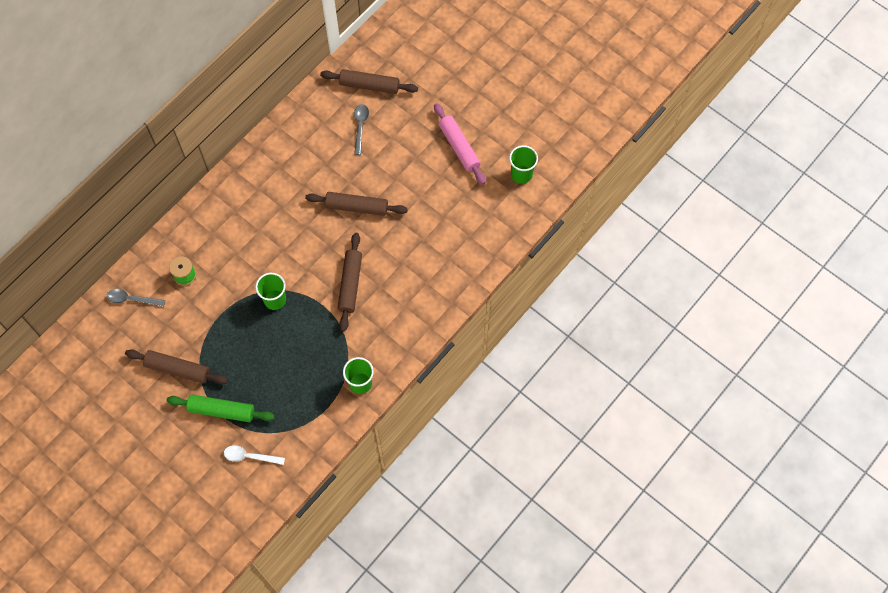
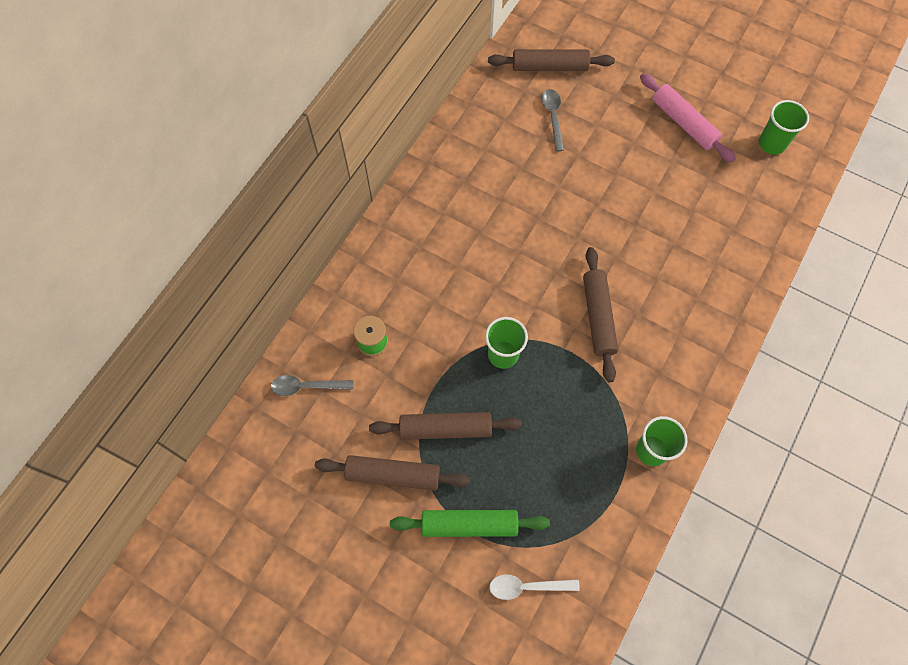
camera: 10 degrees left, 0 degrees up
(356, 207) = (577, 215): brown rolling pin -> brown rolling pin (445, 428)

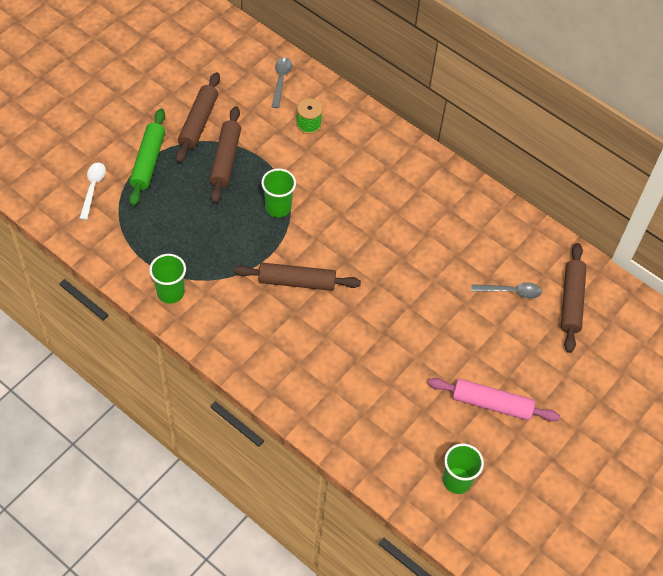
camera: 95 degrees right, 10 degrees down
(683, 123) = (491, 404): pink rolling pin -> pink rolling pin turned 45 degrees clockwise

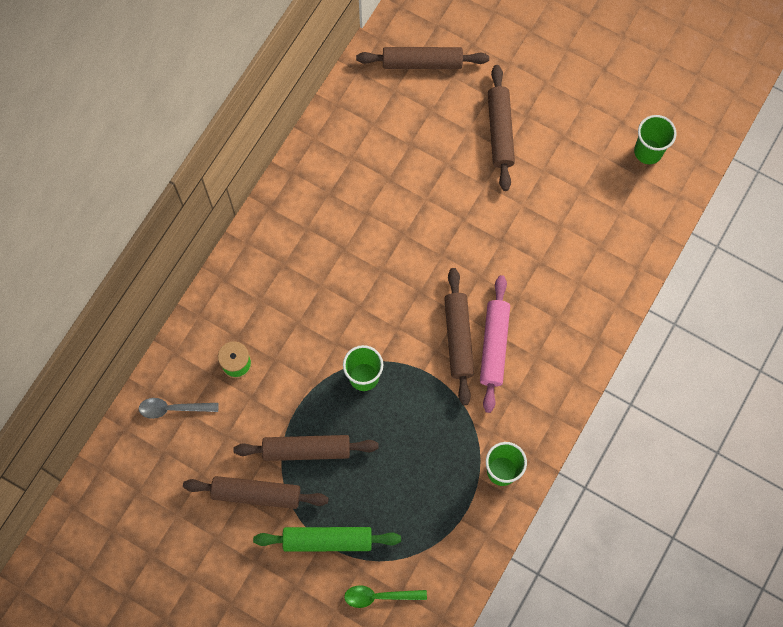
camera: 95 degrees left, 15 degrees up
(93, 188) = (379, 596): white spoon -> green spoon
(491, 404) = (558, 128): pink rolling pin -> pink rolling pin (494, 346)
(493, 353) = (500, 131): none -> brown rolling pin
(511, 291) = (423, 121): grey spoon -> none

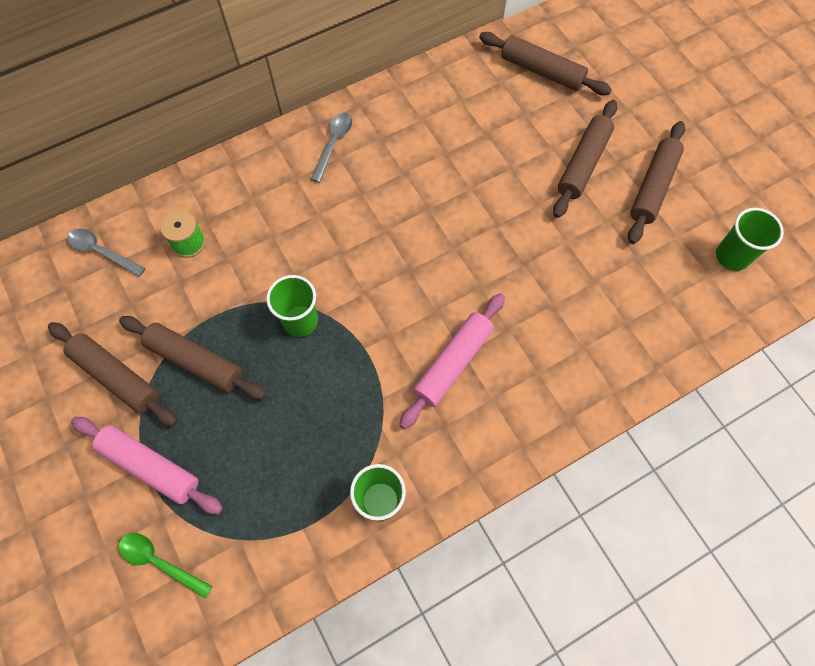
camera: 30 degrees right, 5 degrees down
(294, 219) = (333, 144): none -> grey spoon
(327, 540) = (150, 466): green rolling pin -> pink rolling pin
(458, 338) = (420, 336): brown rolling pin -> brown rolling pin (653, 187)

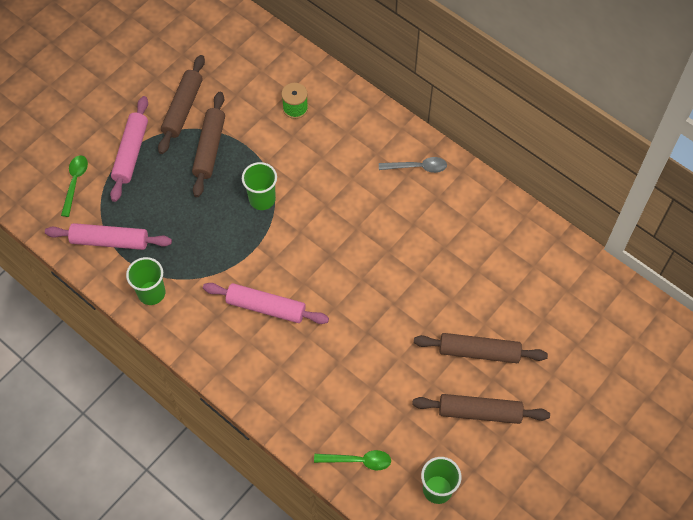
camera: 70 degrees right, 5 degrees down
(102, 252) = (268, 61): grey spoon -> none
(277, 536) = (110, 241): none -> pink rolling pin
(542, 71) = (561, 295): brown rolling pin -> none
(680, 324) = (358, 461): none -> green spoon

